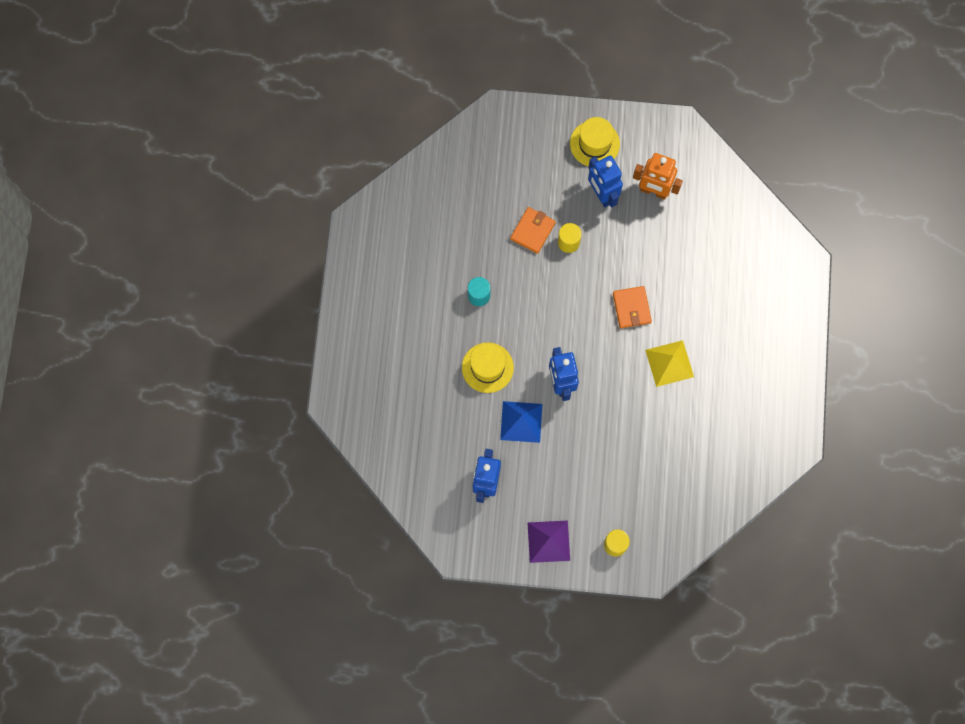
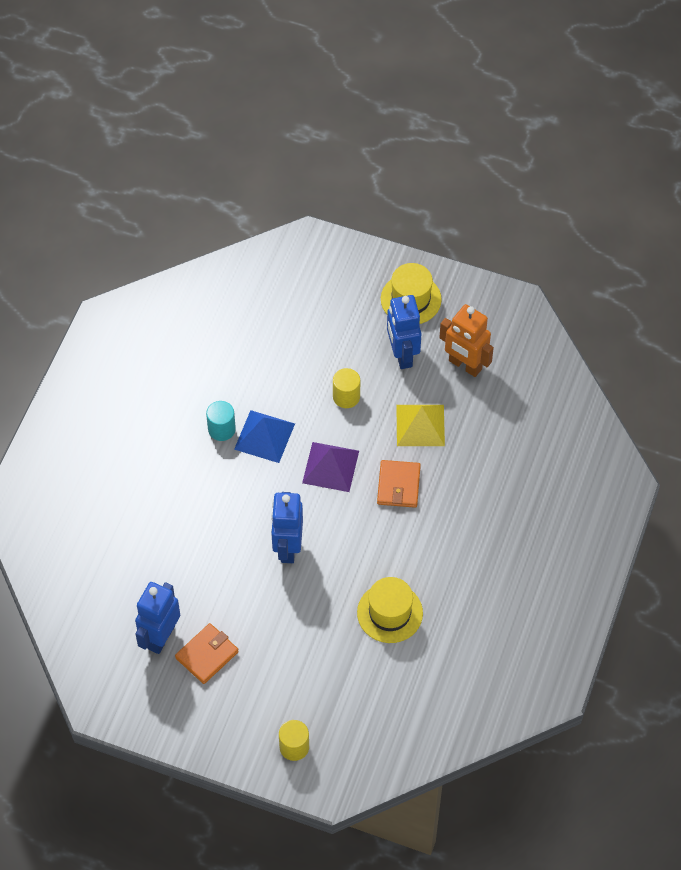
camera: 15 degrees right, 15 degrees down
(487, 367) = (205, 510): yellow hat -> yellow hat (390, 613)
(521, 421) = (226, 579): blue pyramid -> blue pyramid (264, 436)
(532, 231) = (308, 375): orange wallet -> orange wallet (207, 655)
(548, 541) = (214, 722): purple pyramid -> purple pyramid (330, 466)
(669, 363) = (425, 557): yellow pyramid -> yellow pyramid (420, 425)

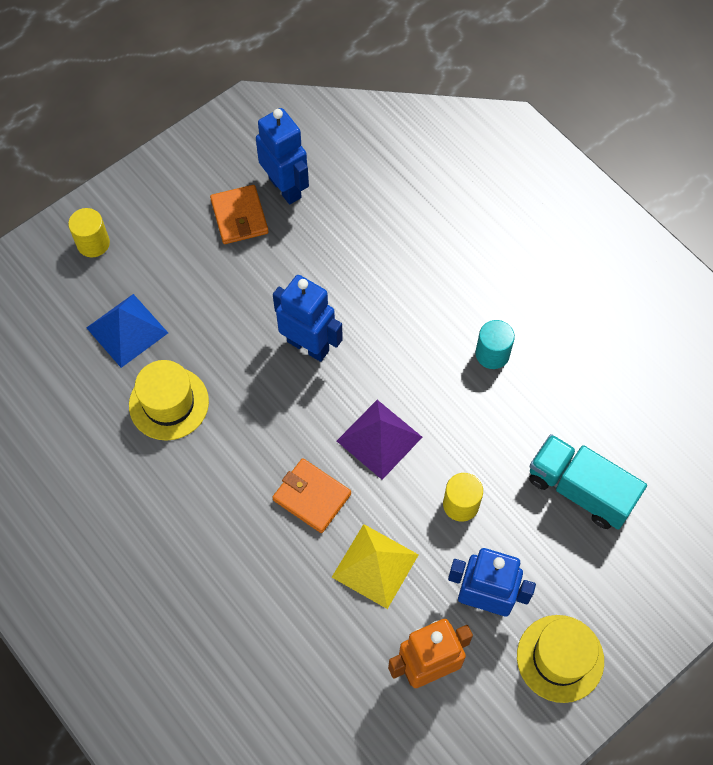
camera: 120 degrees right, 5 degrees up
(264, 436) = (458, 392): blue pyramid -> blue pyramid (127, 330)
(291, 334) = (580, 490): none -> turquoise truck

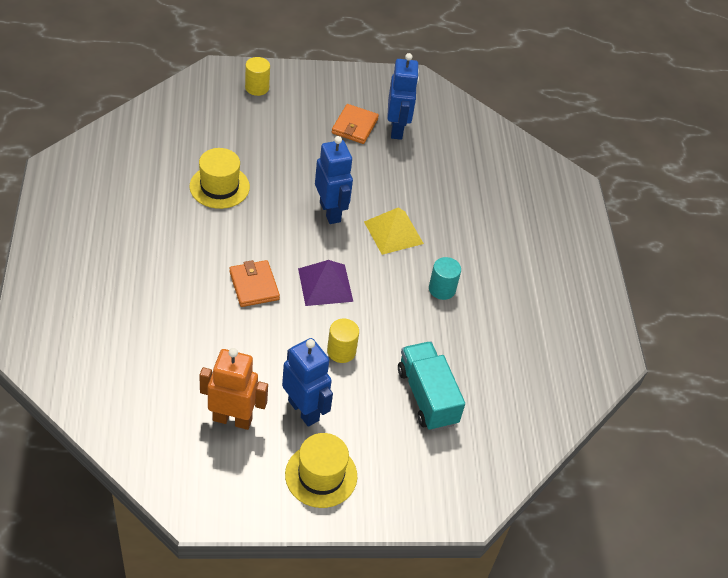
camera: 30 degrees right, 15 degrees down
(127, 330) = (233, 138): blue pyramid -> none
(375, 566) = (255, 345): yellow pyramid -> yellow pyramid (393, 232)

